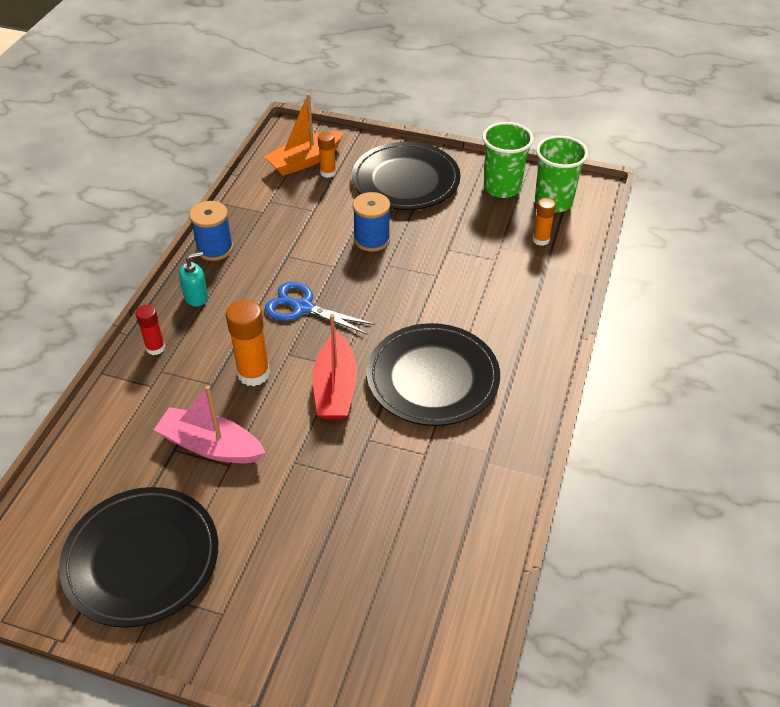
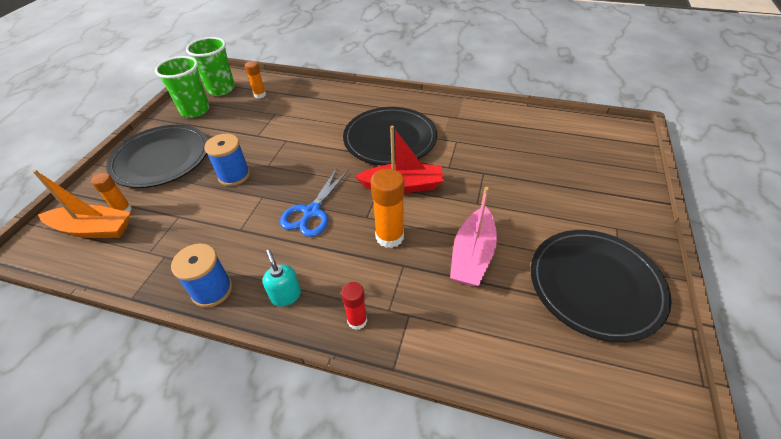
camera: 90 degrees left, 0 degrees up
(305, 161) = (93, 229): orange boat -> orange boat turned 45 degrees counterclockwise

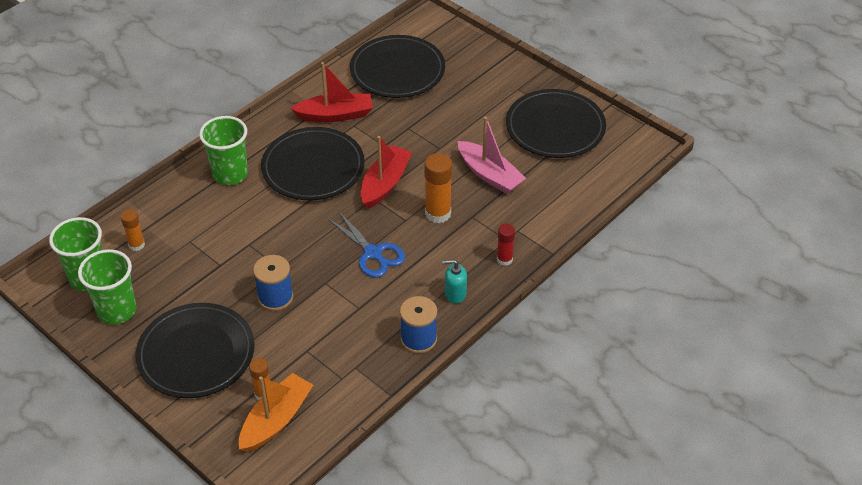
camera: 65 degrees left, 0 degrees up
(353, 105) = (230, 174): none -> green cup
(458, 127) = (335, 115): none -> red boat
(546, 139) = (397, 70): none -> black plate

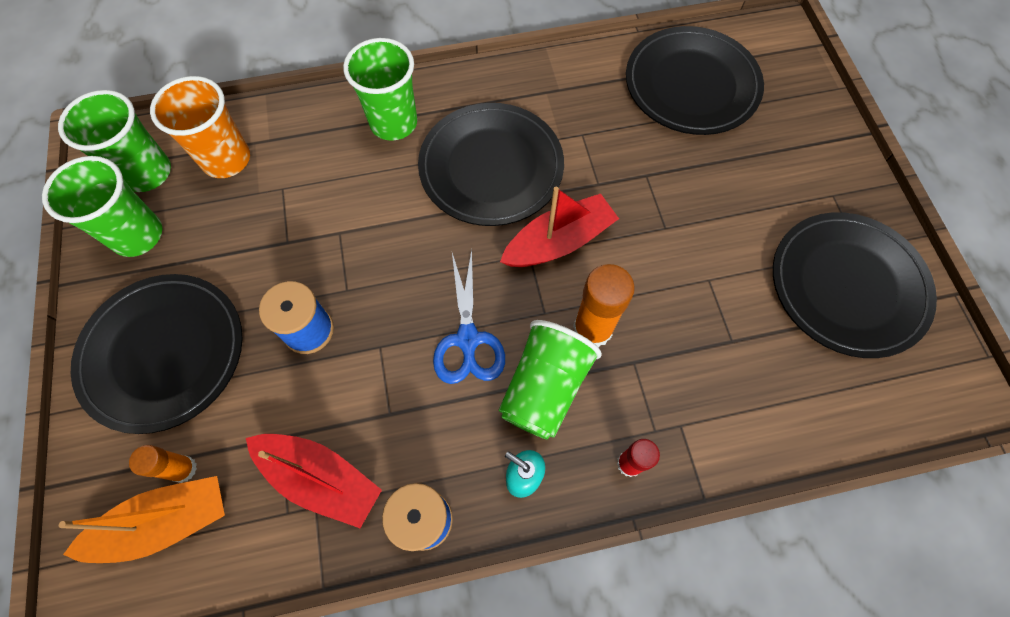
camera: 35 degrees right, 20 degrees up
(136, 245) = (226, 159): orange glue stick -> orange cup
(335, 115) = (571, 108): red boat -> red boat (321, 479)
(434, 252) = (545, 388): none -> green cup
(489, 175) = (703, 310): pink boat -> none

